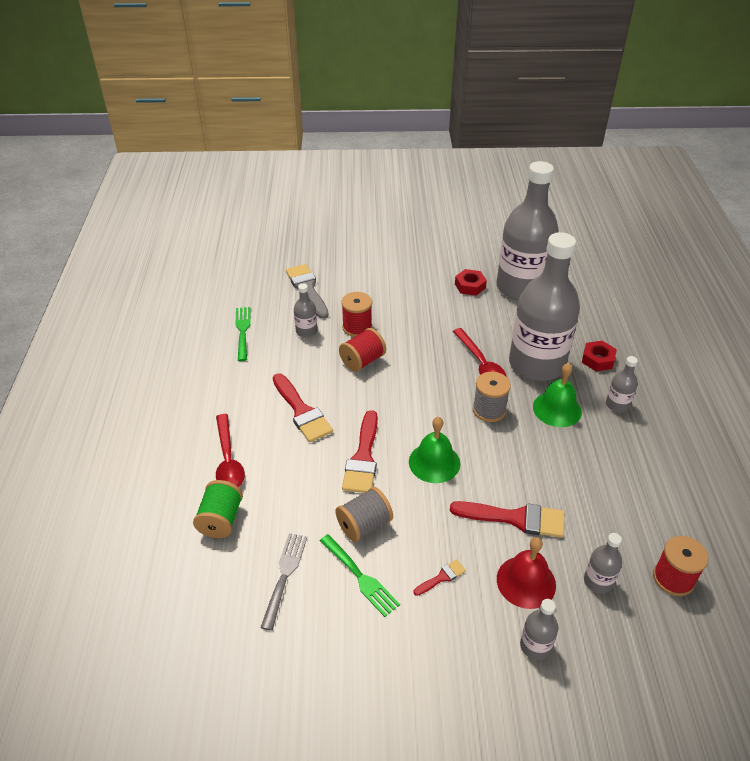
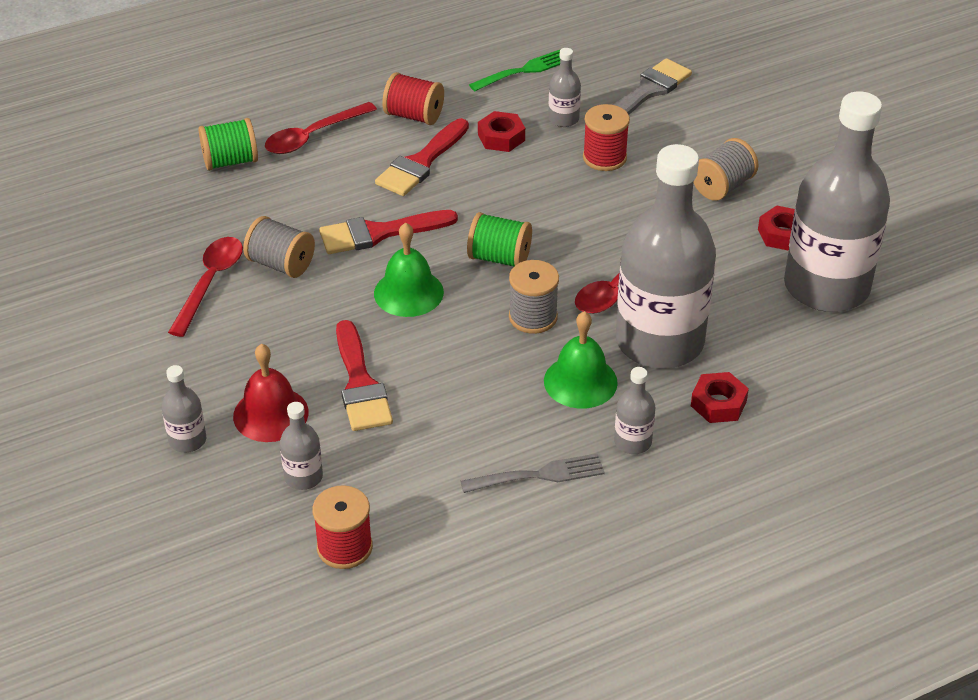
camera: 65 degrees right, 0 degrees up
(284, 575) = (185, 229): grey fork -> grey fork (539, 475)
(304, 364) = (501, 137): none -> red nut
(360, 577) = (210, 283): green fork -> red spoon
(362, 361) = (543, 182): red spool -> red spool (414, 116)
(415, 292) = (722, 186): none -> grey spool
(424, 406) = (499, 258): none -> green spool
(441, 577) = (241, 344): red brush -> none

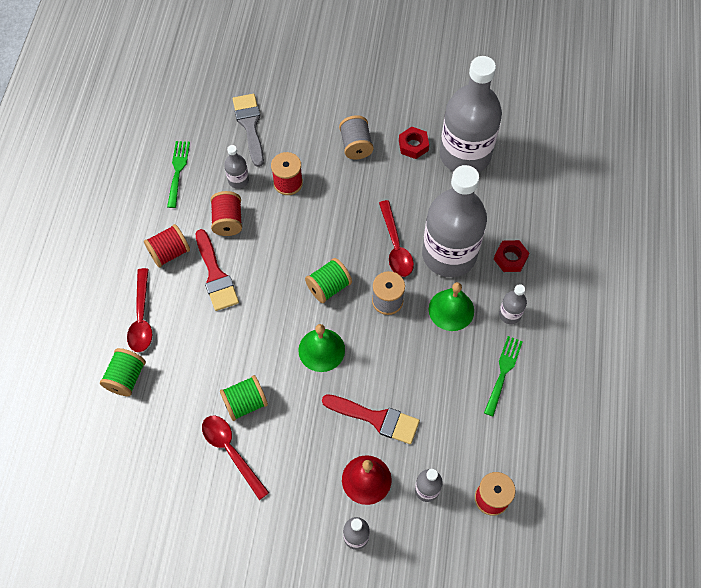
camera: 55 degrees left, 20 degrees up
(281, 264) = (245, 403): grey spool -> green spool
(379, 233) = (260, 334): red brush -> none
(501, 137) = (228, 221): red nut -> red spool
(539, 475) = (503, 372): grey fork -> green fork

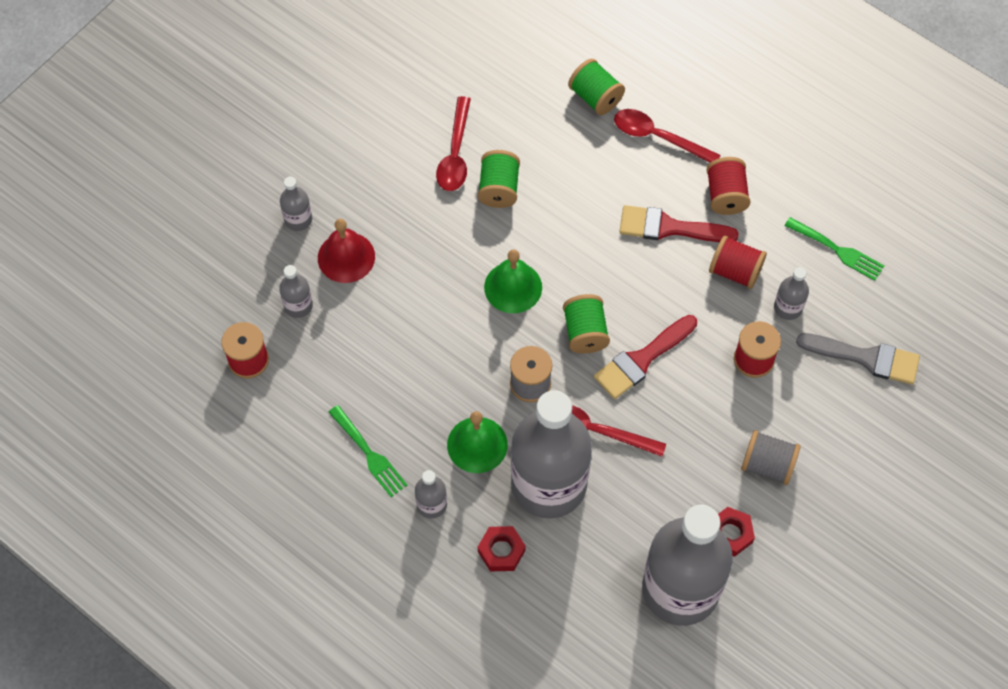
camera: 120 degrees right, 0 degrees up
(231, 452) = (455, 154): red spoon -> red spoon turned 105 degrees clockwise
(376, 418) = (402, 299): red brush -> red brush (642, 359)

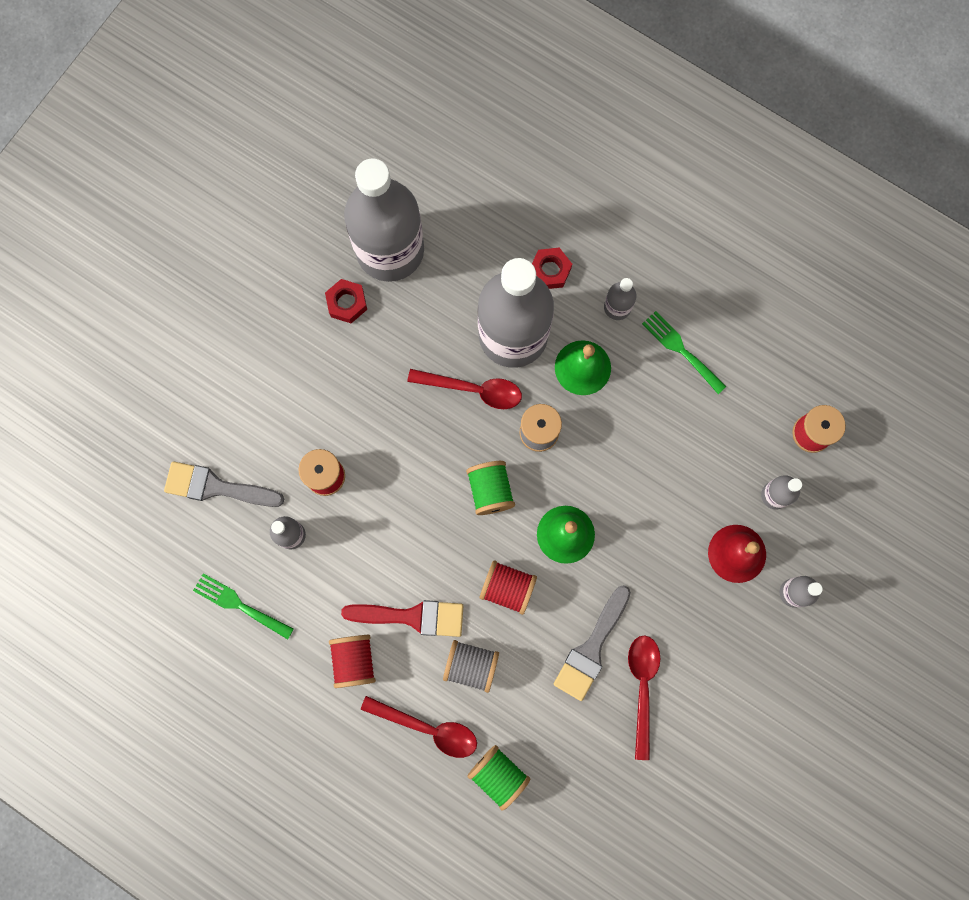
camera: 175 degrees right, 15 degrees up
(499, 189) = (591, 648): green spool -> grey brush
(642, 359) = (433, 466): red brush -> none
(735, 271) = (344, 571): red spool -> red spool (507, 588)
(767, 465) = (313, 371): grey spool -> grey spool (471, 665)

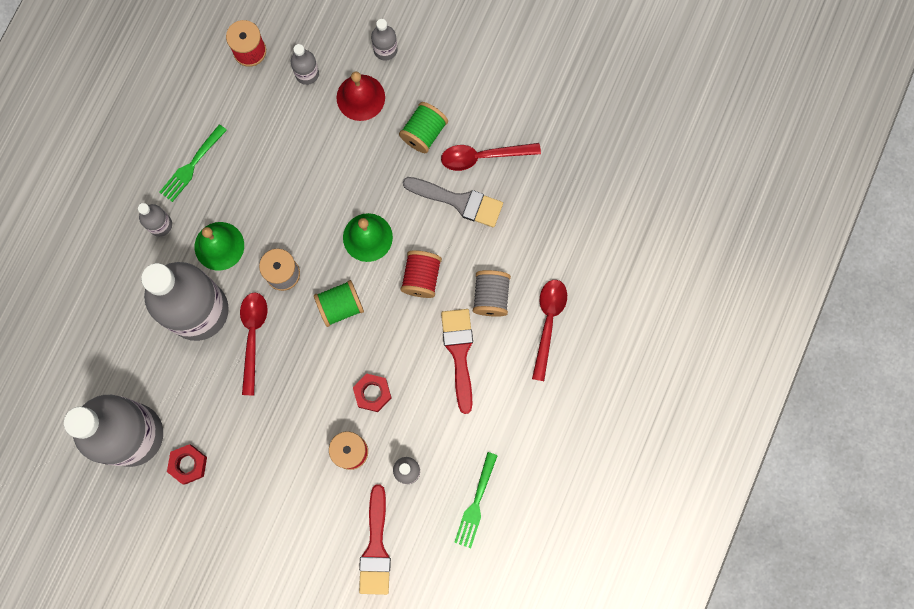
camera: 100 degrees left, 0 degrees up
(216, 487) = (376, 547): grey brush -> red brush
(354, 661) = (505, 395): red spool -> none
(498, 775) = (574, 259): green spool -> green spool (424, 133)
(550, 271) = (134, 288): red nut -> red nut (372, 393)

